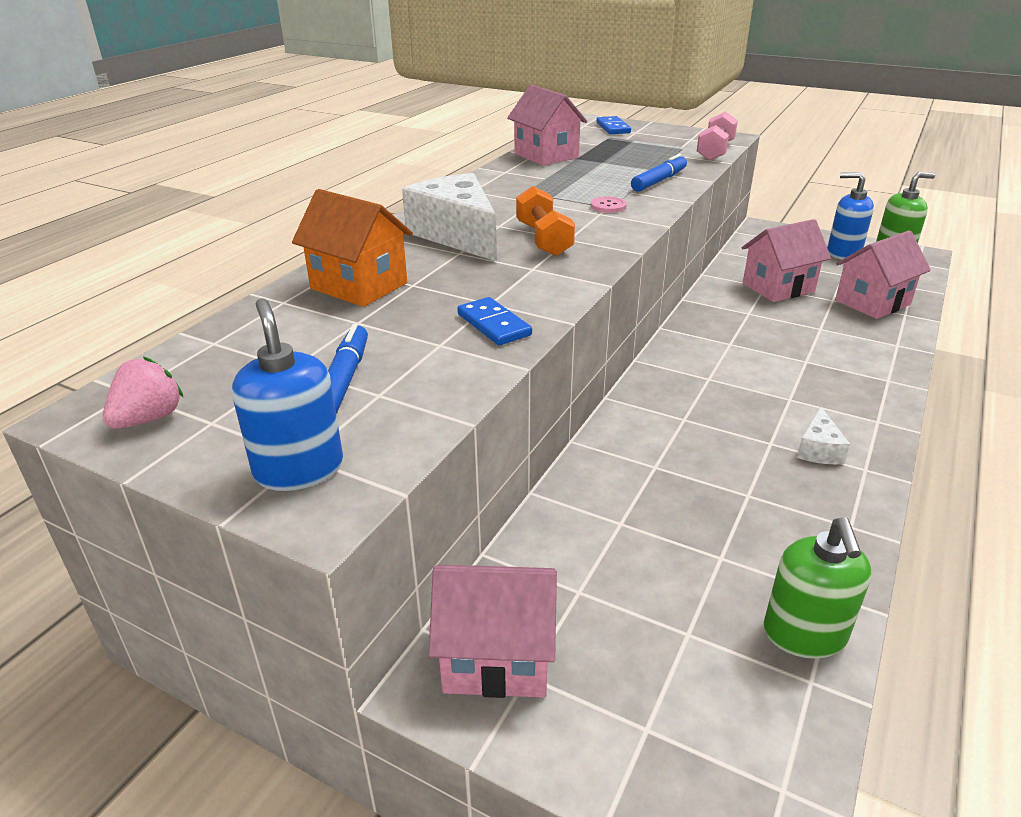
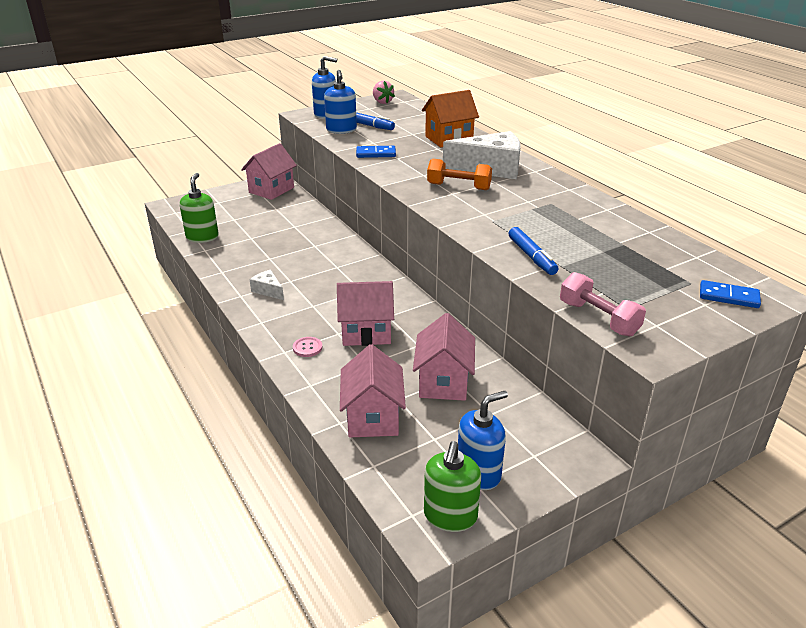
camera: 120 degrees right, 0 degrees up
(400, 402) = (341, 130): none -> blue soap dispenser
(546, 156) = (640, 234): pink house -> pink house (366, 332)
(608, 206) = (494, 220): pink button -> pink button (307, 348)
(804, 634) = (202, 237): green soap dispenser -> green soap dispenser turned 60 degrees clockwise

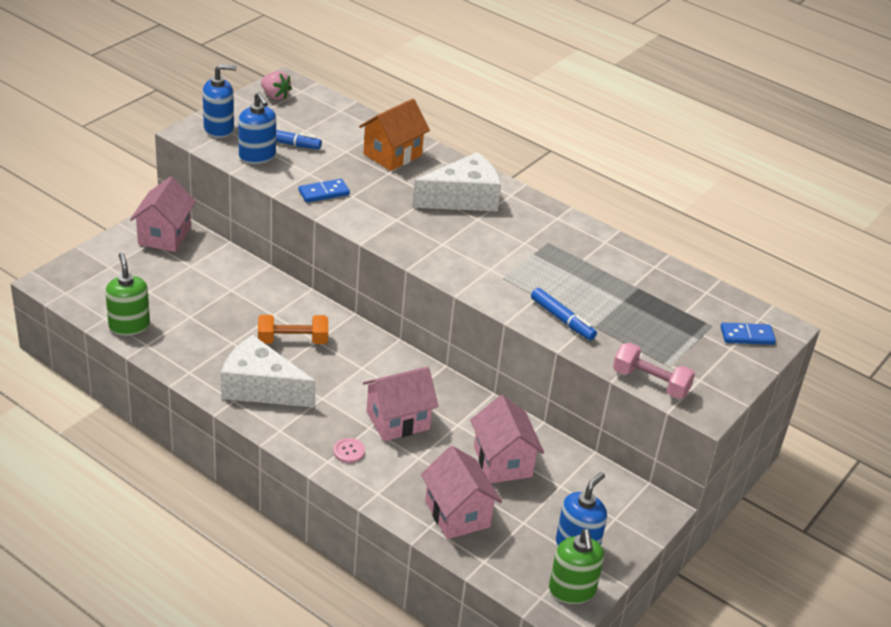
camera: 25 degrees left, 5 degrees up
(268, 290) = (261, 388): white cheese -> white cheese, size x2.11
(458, 187) = (444, 232): orange dumbbell -> orange dumbbell (292, 340)

